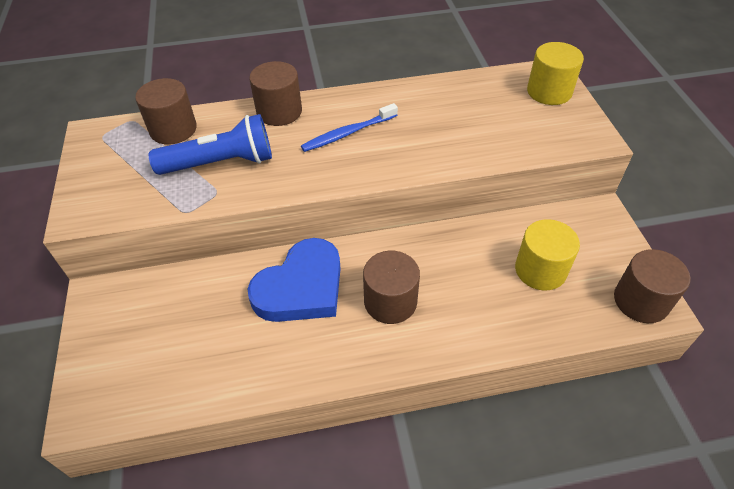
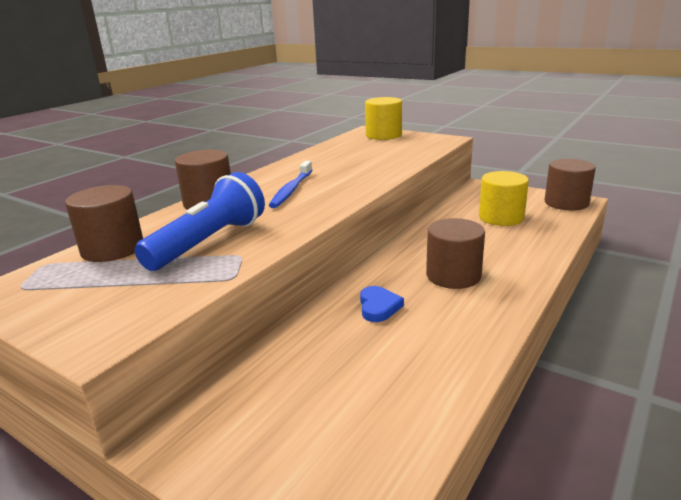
camera: 45 degrees left, 25 degrees down
(301, 287) = (378, 307): blue heart -> blue heart, size x0.45

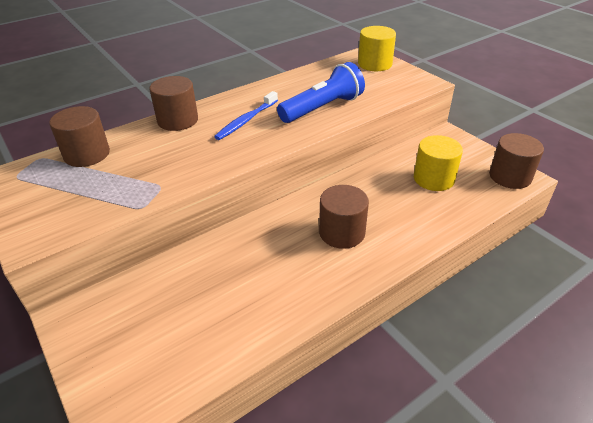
camera: 20 degrees right, 15 degrees up
(209, 242) = (150, 166): blue flashlight -> blue flashlight (323, 108)
(378, 307) = (263, 246): blue heart -> none

